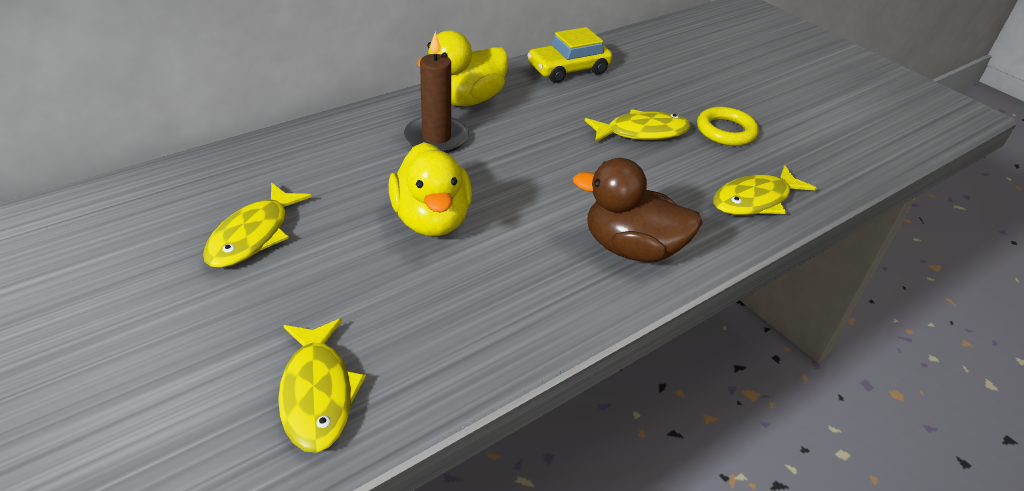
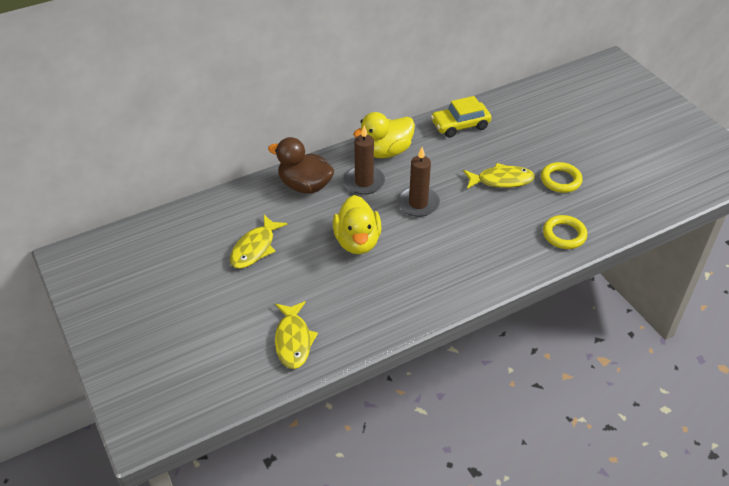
camera: 10 degrees right, 5 degrees up
(523, 164) = (418, 203): none -> brown candle
(632, 248) = (476, 265): brown duck -> brown duck (305, 185)
(755, 200) = (564, 235): yellow fish -> yellow ring

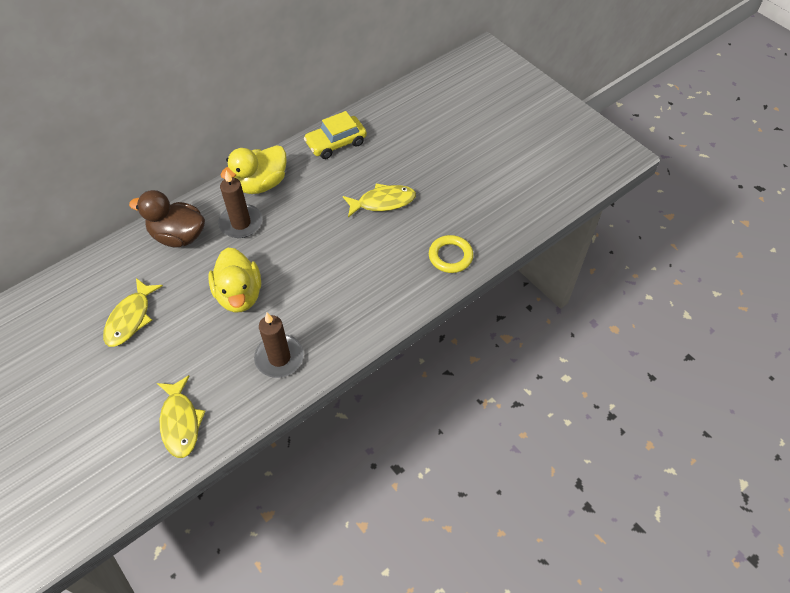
camera: 10 degrees left, 10 degrees up
(418, 203) = (299, 241): brown candle -> brown candle (279, 358)
(560, 180) = (442, 194): yellow ring -> none

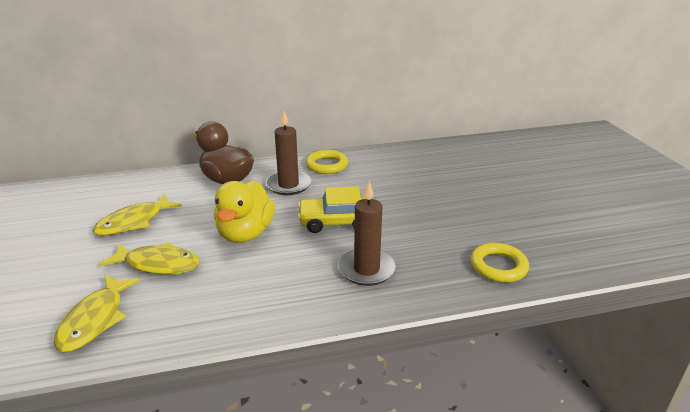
camera: 25 degrees right, 25 degrees down
(261, 184) = (327, 165): yellow duck -> yellow ring
(279, 358) = (244, 297): brown candle -> brown candle (366, 269)
(336, 143) = (415, 156): yellow car -> yellow car (336, 222)
(383, 202) = (440, 204): yellow fish -> yellow fish (158, 264)

